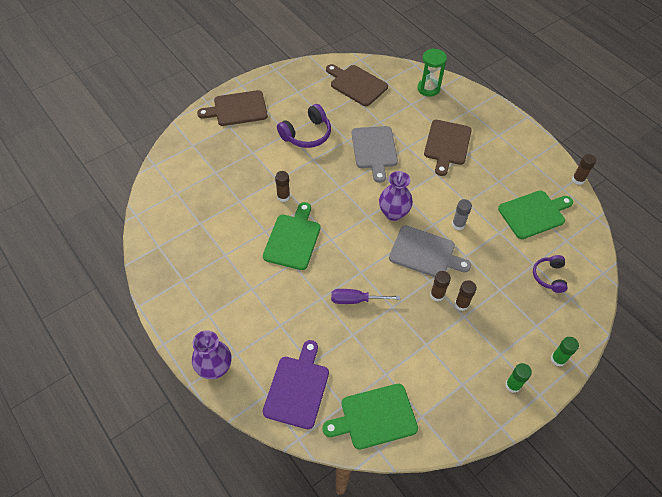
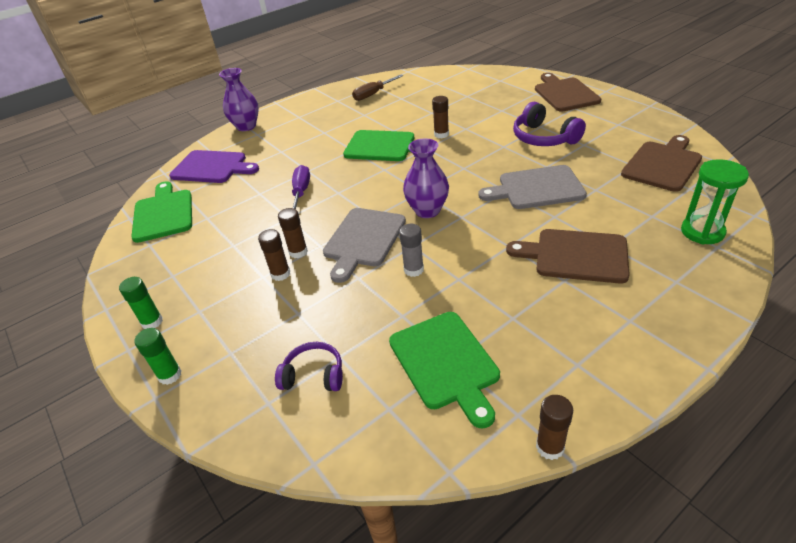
camera: 95 degrees right, 15 degrees down
(181, 246) = (373, 94): none -> brown screwdriver

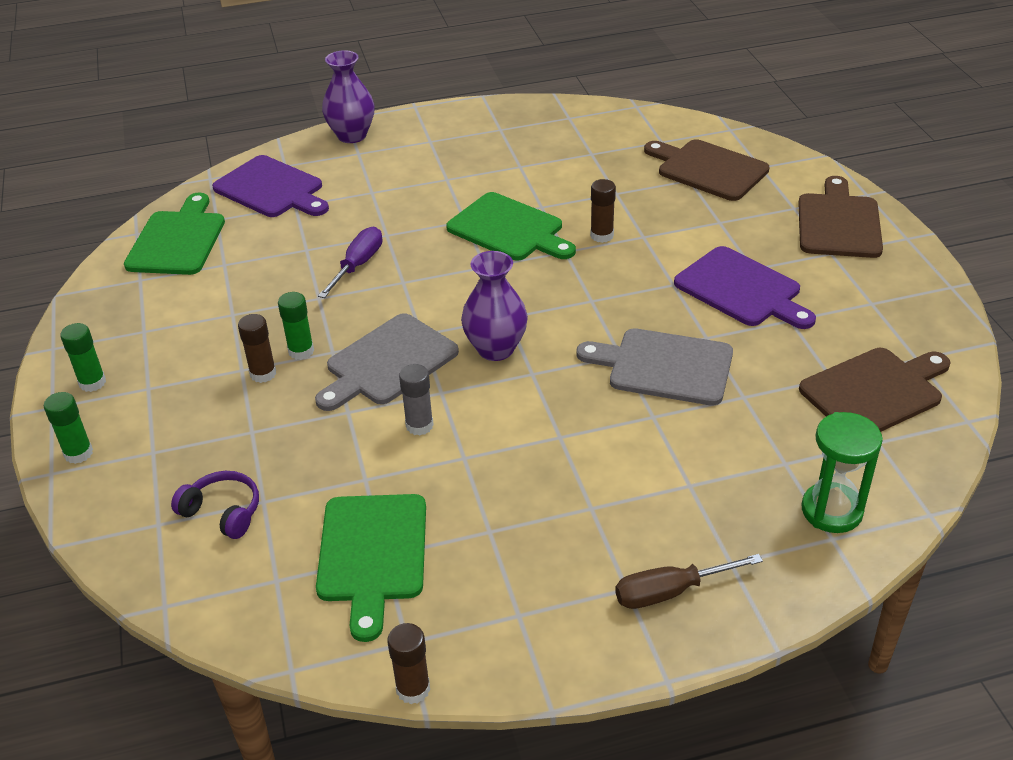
camera: 20 degrees right, 0 degrees up
(298, 252) = (301, 351): brown glue stick -> green glue stick
(373, 94) = (557, 134): brown screwdriver -> brown screwdriver (671, 591)
(544, 138) = (741, 289): purple headphones -> purple cutting board
(575, 255) = (633, 481): brown cutting board -> brown cutting board (708, 169)

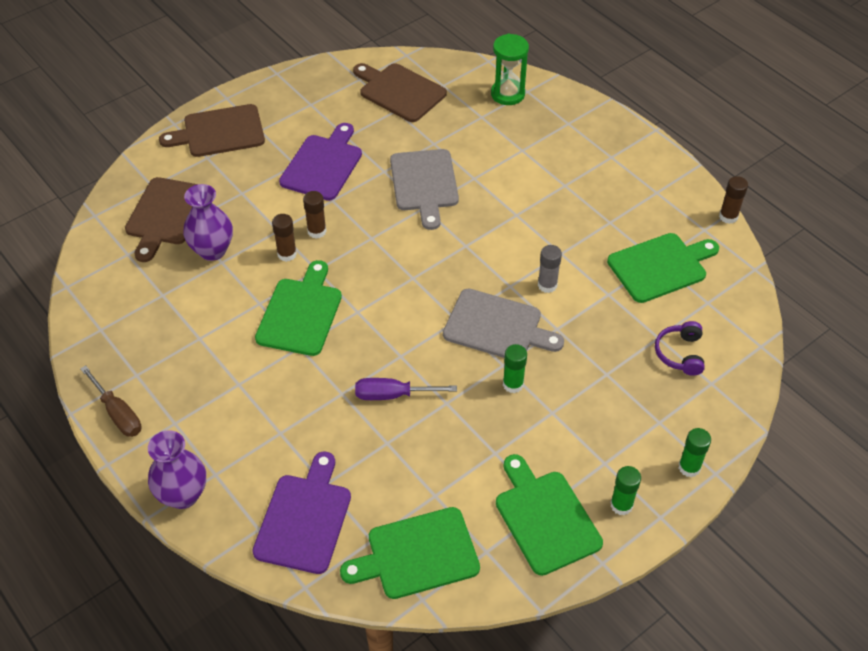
camera: 115 degrees left, 10 degrees up
(133, 325) = (545, 518): none -> green cutting board
(263, 374) = (549, 396): brown glue stick -> brown glue stick (317, 231)
(495, 349) = (451, 272): purple vase -> purple vase (212, 250)
(671, 591) = (602, 140): brown screwdriver -> brown screwdriver (117, 413)

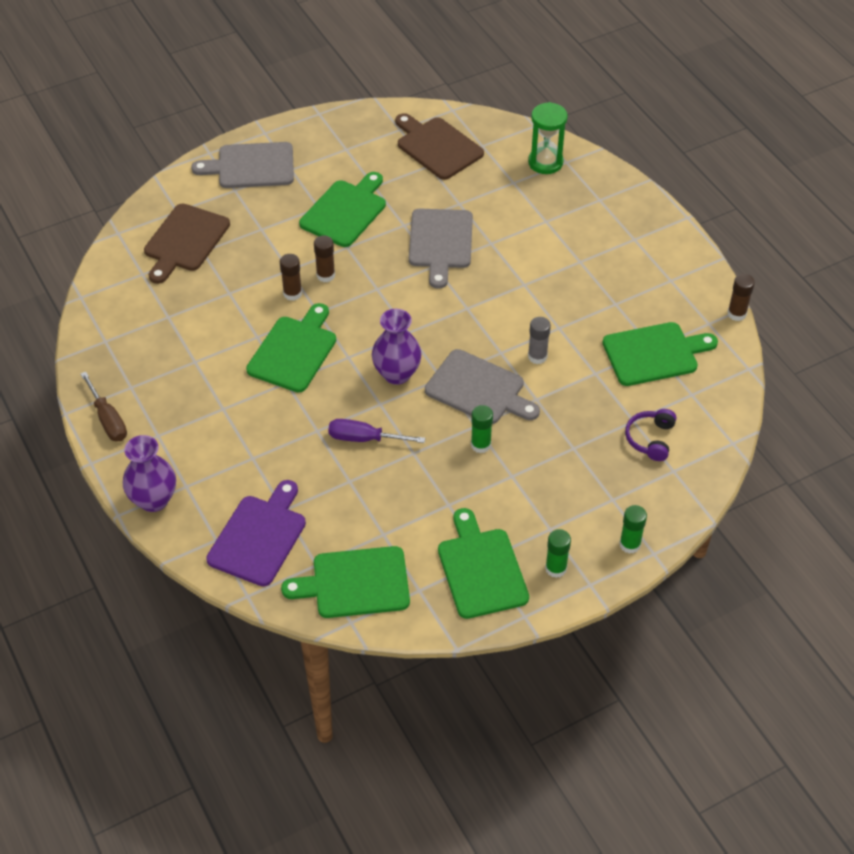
camera: 10 degrees right, 0 degrees up
(212, 250) = (222, 281): purple vase -> purple vase (397, 374)
(219, 132) = (251, 166): brown cutting board -> grey cutting board
(323, 165) = (345, 211): purple cutting board -> green cutting board

